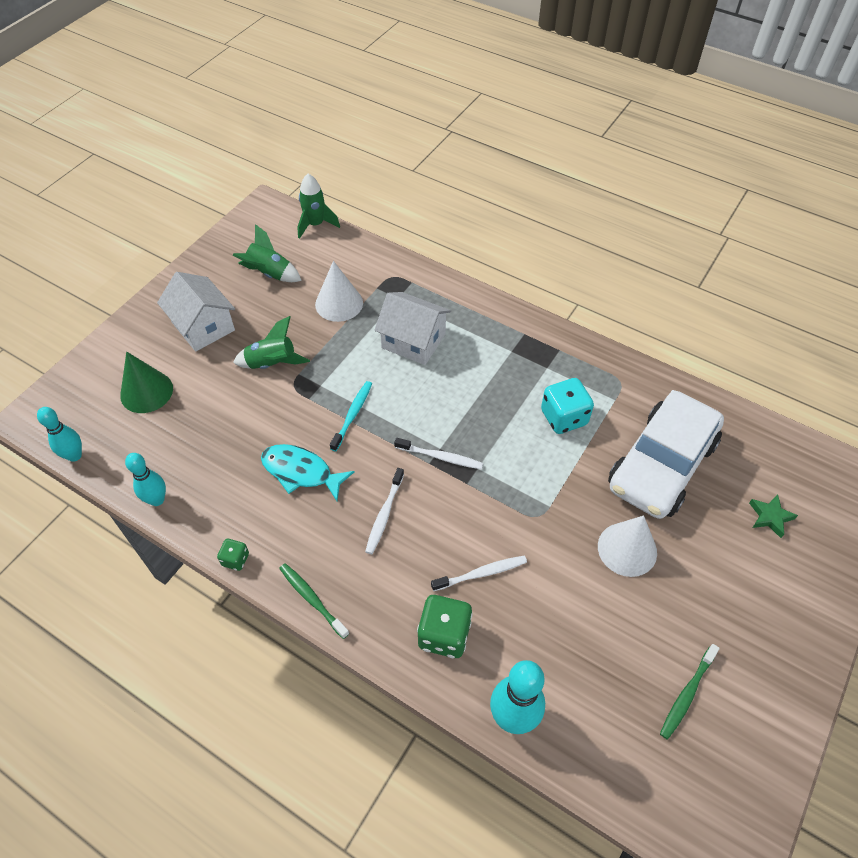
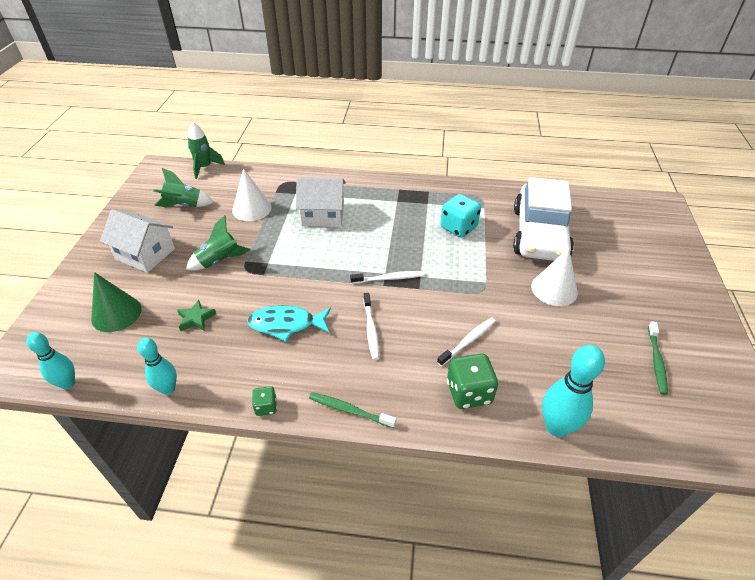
camera: 25 degrees left, 10 degrees down
(352, 415) = (305, 274): turquoise toothbrush -> none
(770, 517) = (624, 240): green star -> green star (196, 318)

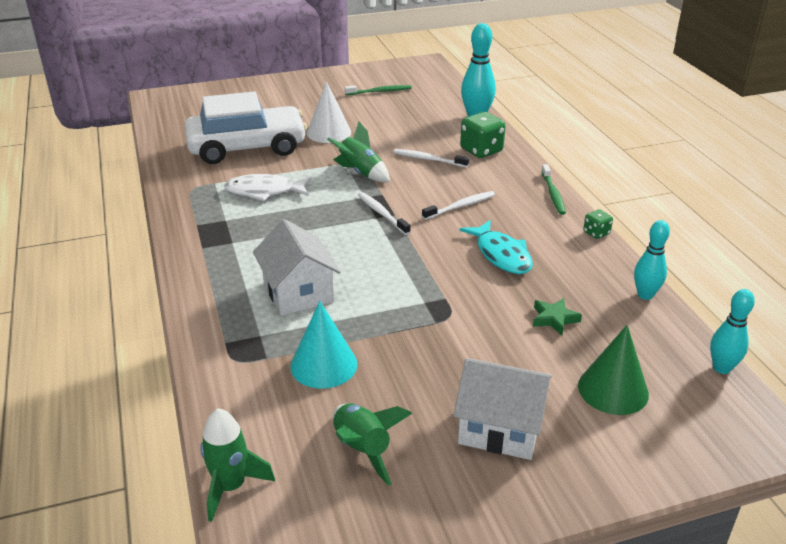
camera: 115 degrees left, 10 degrees down
(145, 254) = (500, 428): white house -> white house turned 75 degrees counterclockwise
(219, 261) = (453, 345): green rocket -> green rocket (360, 173)
(252, 209) = (323, 365): white cone -> turquoise cone
(458, 228) = (264, 191): turquoise dice -> white fish

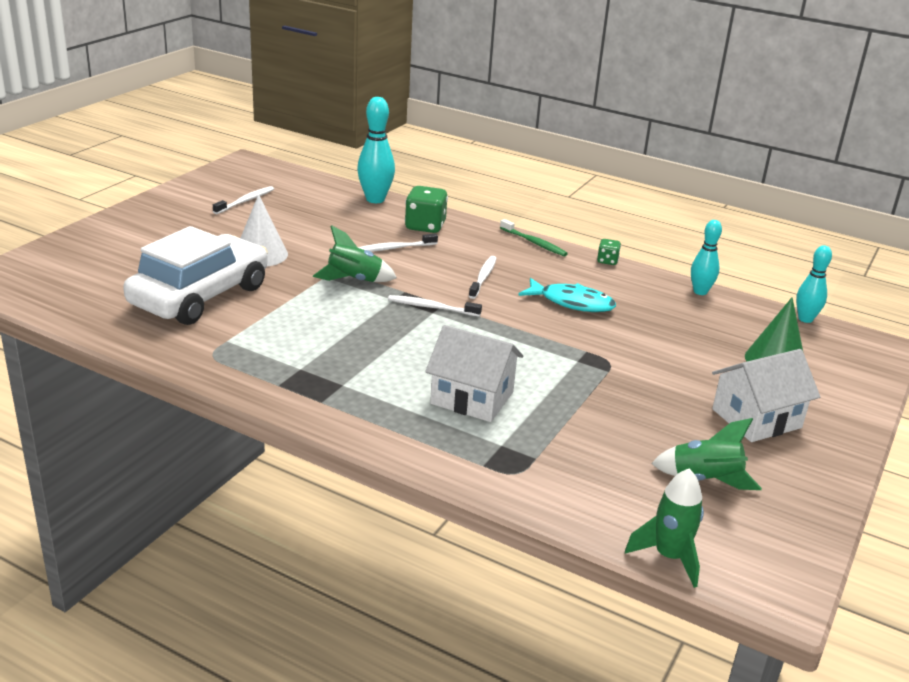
camera: 45 degrees left, 5 degrees down
(264, 191) = (292, 329): white fish -> none
(323, 365) = (585, 440): turquoise cone -> none
(380, 91) = (245, 201): green toothbrush -> white toothbrush
(554, 319) = (675, 332): green star -> none

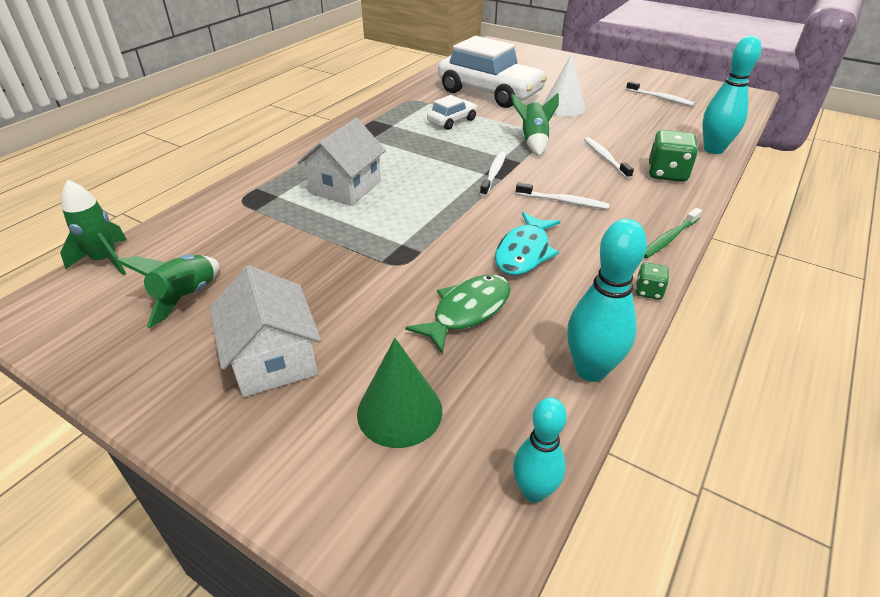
camera: 95 degrees right, 10 degrees up
(291, 326) = (452, 121): none -> white car
(660, 332) = (467, 311): none -> green fish
(700, 292) = (590, 370): turquoise bowling pin -> turquoise bowling pin, size x1.53

